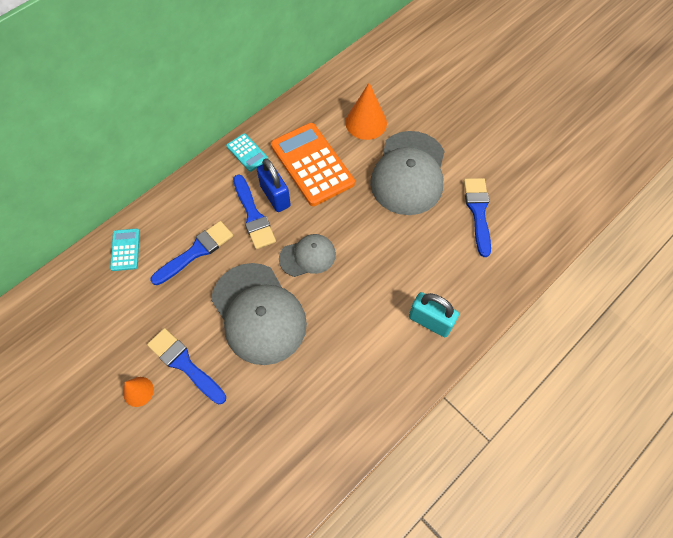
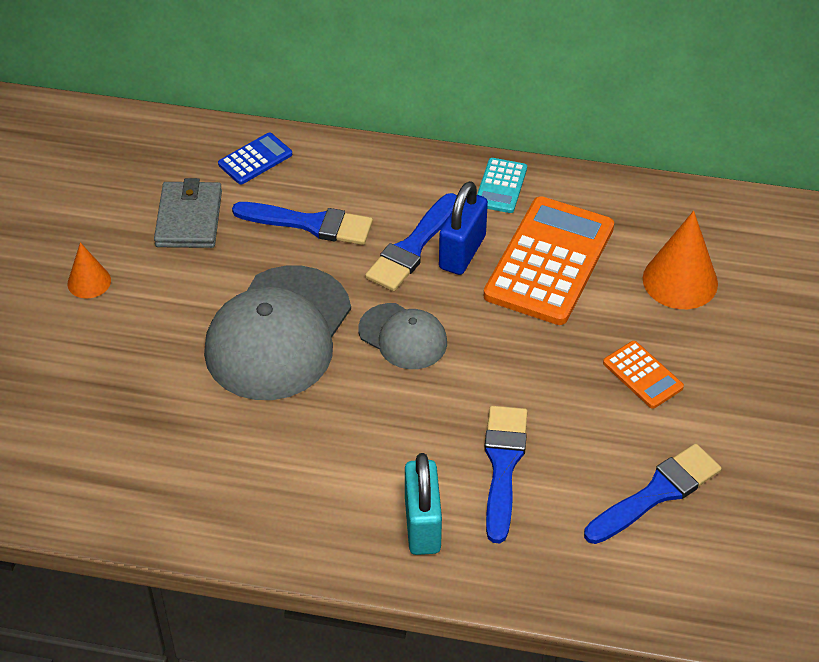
camera: 55 degrees right, 15 degrees down
(125, 250) = (255, 159): turquoise calculator -> blue calculator
(138, 309) = (189, 218): none -> grey wallet
(184, 364) = (155, 303): blue brush -> blue brush (503, 465)
(408, 173) = (642, 375): grey cap -> orange calculator

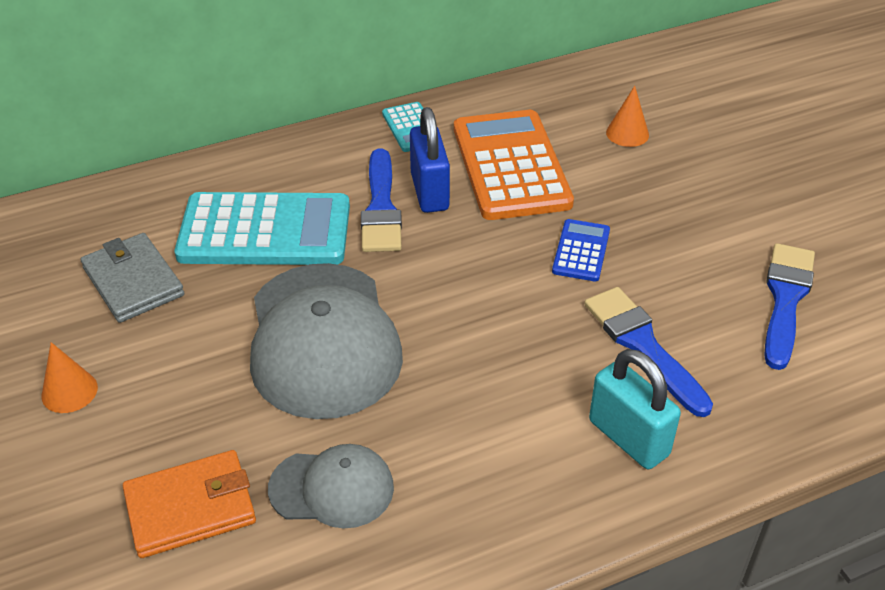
camera: 35 degrees left, 5 degrees down
(101, 404) = (191, 507): none -> orange wallet
(255, 159) = (158, 201): blue calculator -> blue calculator (581, 251)
(310, 224) = (265, 231): blue brush -> turquoise calculator
(403, 336) = (445, 284): grey cap -> grey cap (332, 488)
(642, 375) = (675, 215): orange calculator -> none
(680, 281) = (627, 133): orange cone -> orange cone, size x0.58

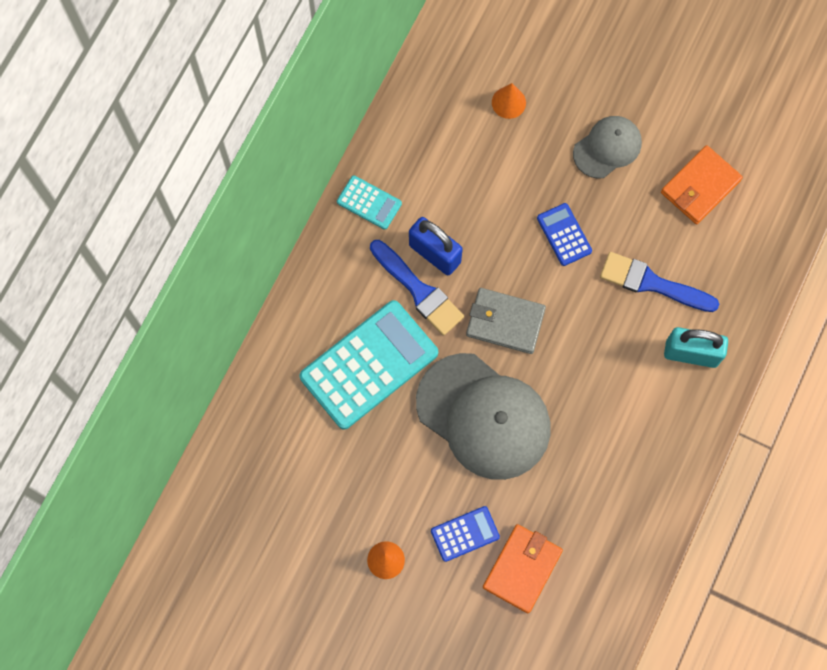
camera: 40 degrees left, 30 degrees up
(133, 281) = (334, 464): grey wallet -> grey wallet (505, 322)
(174, 427) = (465, 534): none -> blue calculator
(332, 488) = (578, 502): grey cap -> grey cap (607, 148)
(511, 166) = (463, 190): orange calculator -> none
(785, 299) = (700, 187): blue brush -> orange wallet

